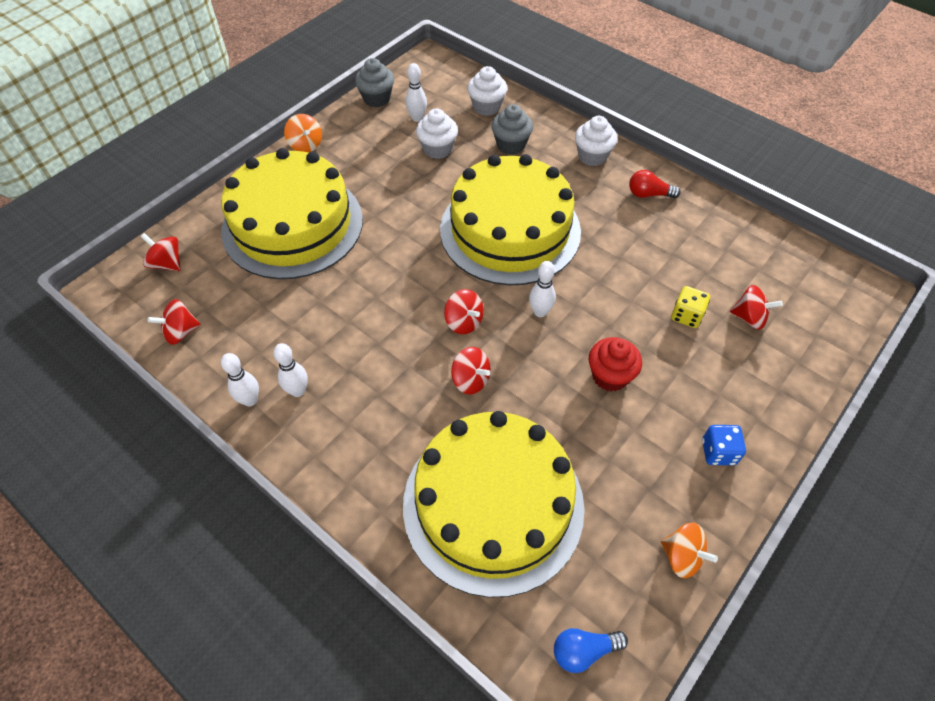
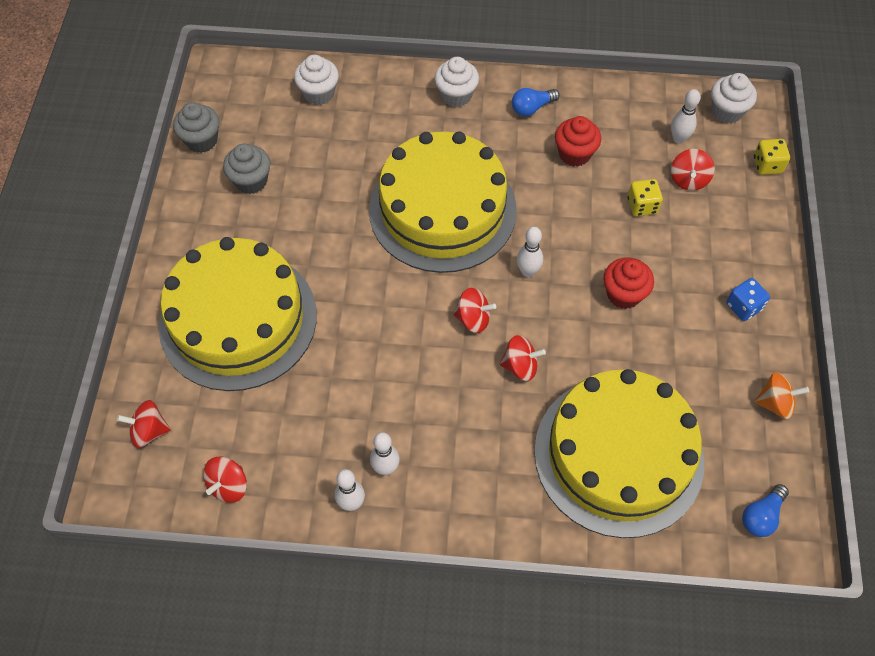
camera: 35 degrees left, 5 degrees up
(306, 145) = (174, 230): orange spinning top -> none
(417, 118) = (261, 141): white bowling pin -> white bowling pin (678, 139)
(437, 149) = (309, 164): white cupcake -> white cupcake (727, 111)
(511, 145) = (374, 122): grey cupcake -> grey cupcake (251, 181)
(648, 194) = (532, 108): red light bulb -> blue light bulb
(657, 245) = (574, 154): none -> red cupcake
(749, 318) = (688, 180): red spinning top -> red spinning top turned 120 degrees clockwise
(840, 346) = (767, 165): none -> yellow dice

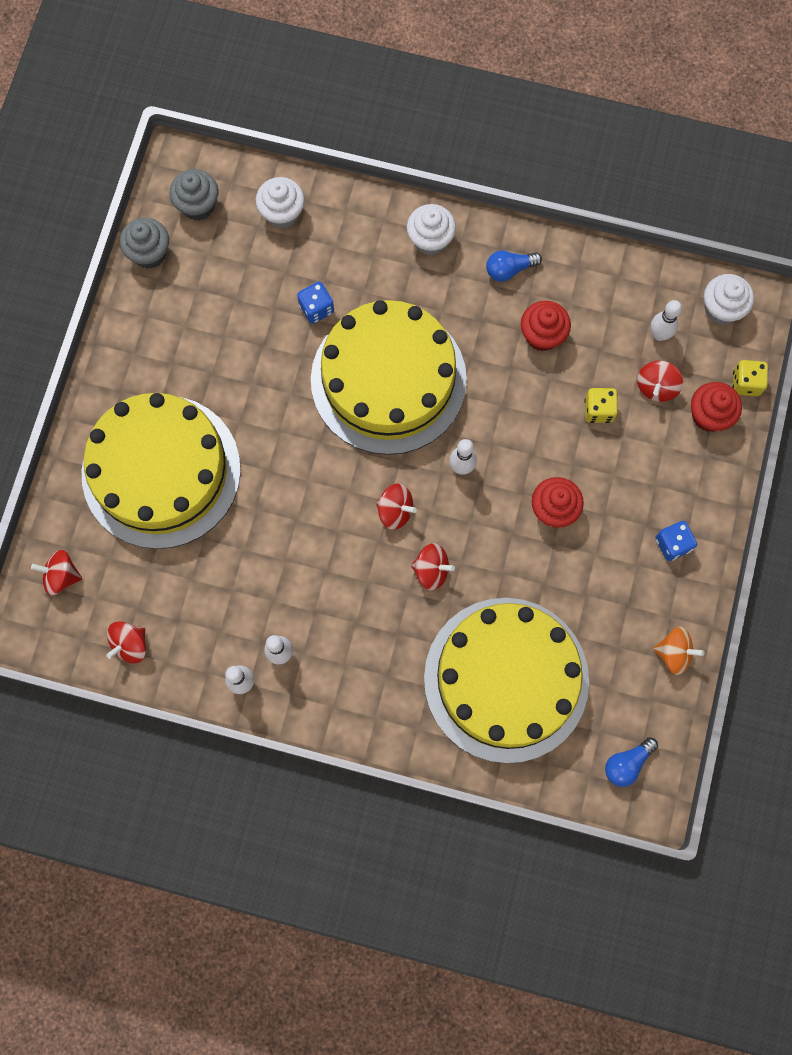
camera: 10 degrees right, 15 degrees up
(251, 181) = (195, 312): grey cupcake -> grey cupcake (198, 205)
(364, 162) = (316, 308): none -> blue dice
(743, 195) = (709, 415): none -> red cupcake

